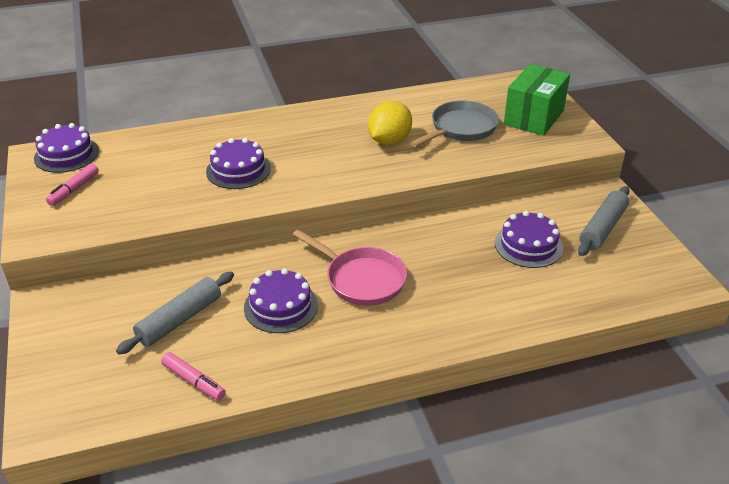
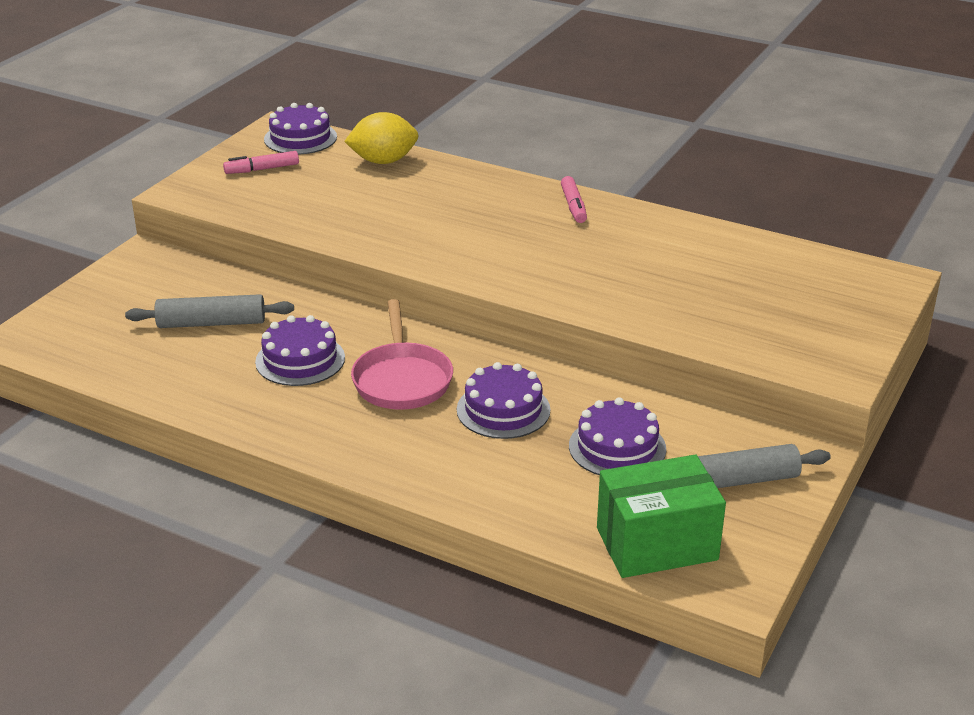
camera: 45 degrees right, 5 degrees down
(194, 381) = (152, 373): pink marker -> pink marker (573, 206)
(238, 170) = (415, 218): purple cake -> purple cake (503, 410)
(389, 141) = (604, 262): yellow lemon -> yellow lemon (383, 161)
(460, 128) = (705, 288): grey pan -> none
(534, 117) = (818, 318): green box -> green box (656, 544)

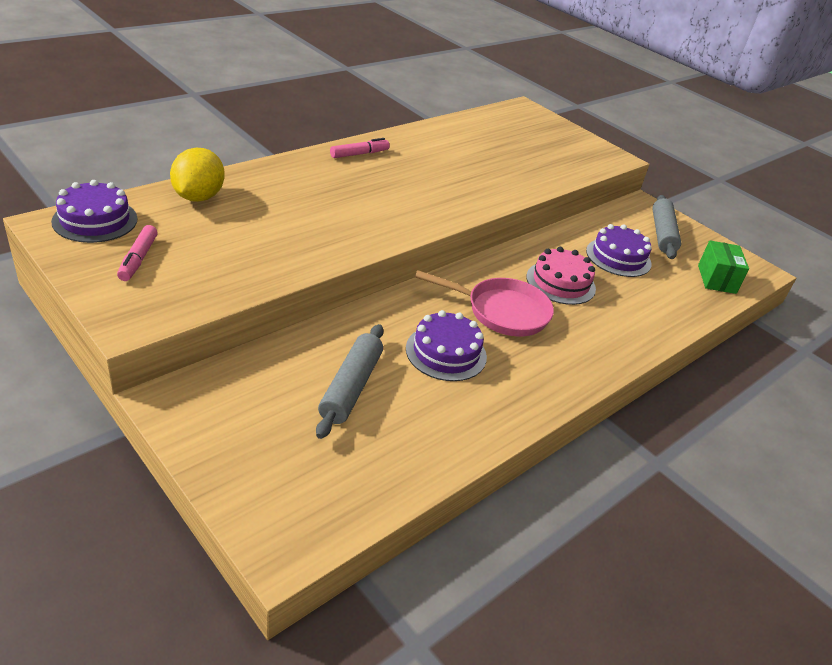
camera: 75 degrees left, 5 degrees up
(503, 410) = (560, 282): purple cake -> pink cake
(573, 206) = (359, 154): pink marker -> pink marker turned 45 degrees counterclockwise
(656, 544) = (716, 279): green box -> green box, size x0.65

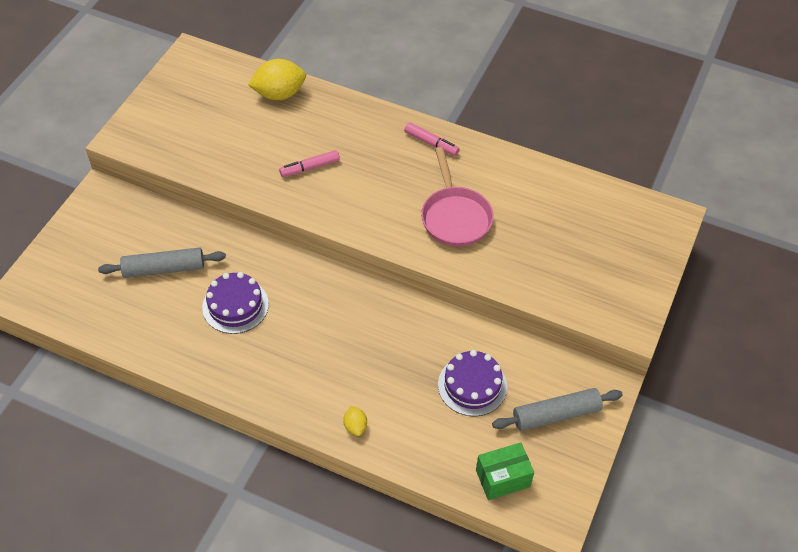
camera: 70 degrees right, 15 degrees up
(95, 220) = (210, 67): purple cake -> none
(138, 259) = (184, 108): pink marker -> pink marker (310, 168)
(502, 311) = (313, 323): pink pan -> pink pan (455, 217)
(560, 282) = (389, 351): pink cake -> none
(638, 332) = (355, 426): none -> yellow lemon

